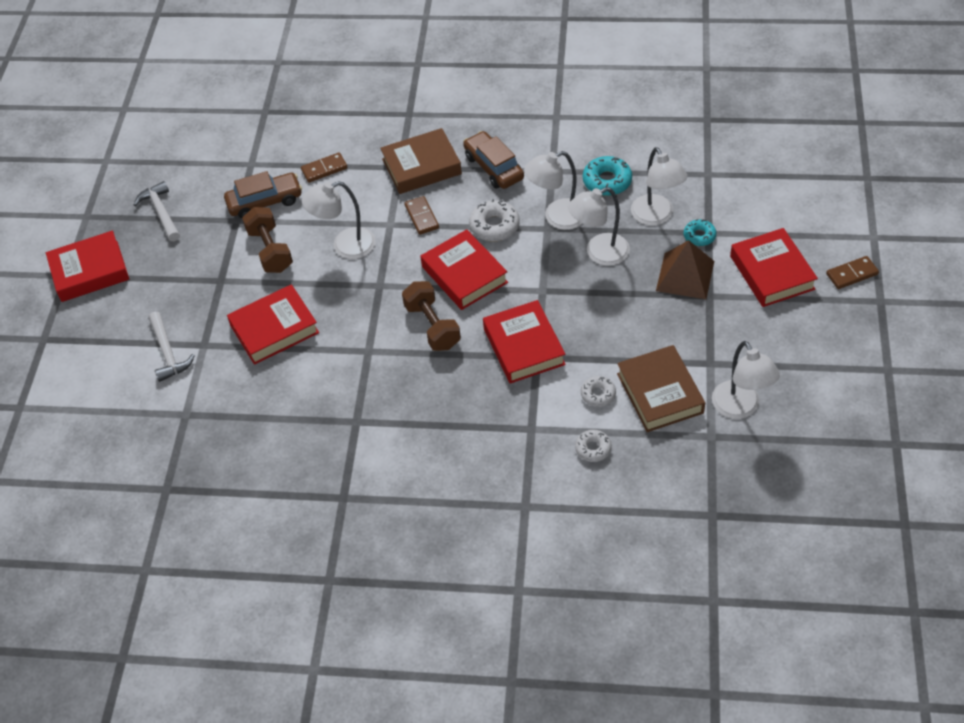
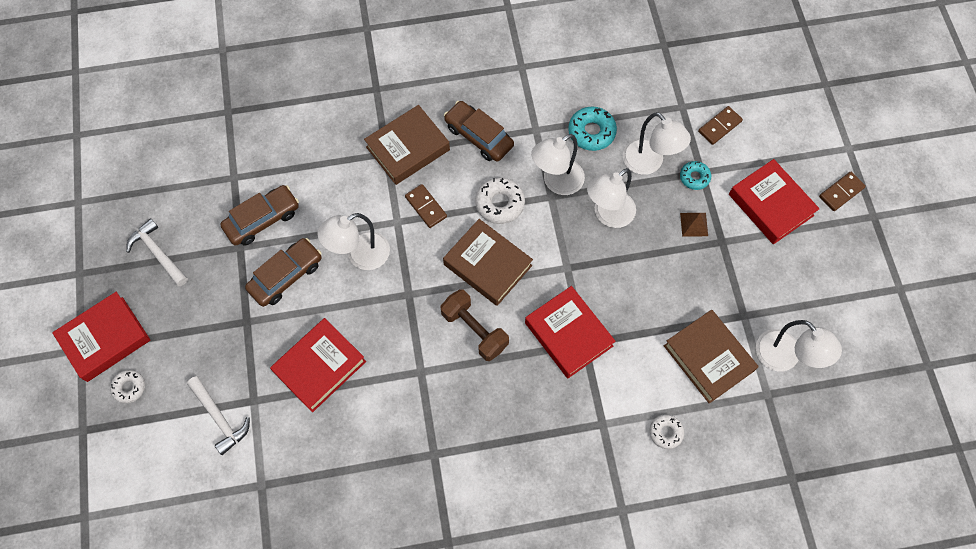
camera: 20 degrees left, 15 degrees up
(270, 250) = (286, 276): brown dumbbell -> brown car
(324, 169) = (311, 169): brown domino -> brown domino (719, 126)
(464, 274) = (487, 265): red book -> brown book
(598, 394) = (653, 372): white donut -> white donut (129, 387)
(685, 276) = (694, 224): brown pyramid -> brown pyramid, size x0.54

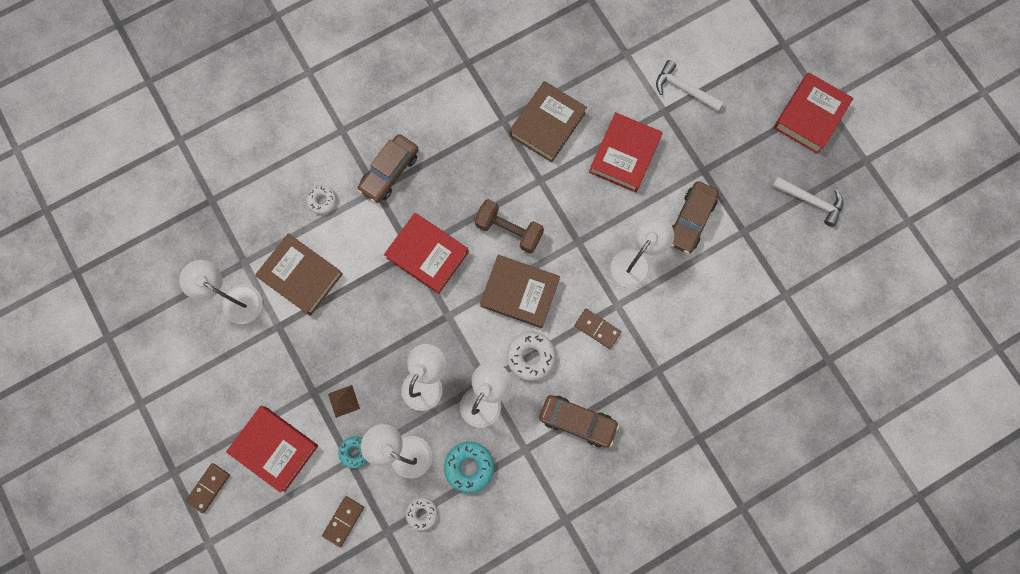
camera: 160 degrees right, 10 degrees up
(129, 387) = (767, 86): white donut -> white donut (422, 513)
(262, 220) = (737, 263): brown car -> brown car (389, 172)
(408, 148) = (639, 383): brown book -> brown book (547, 124)

